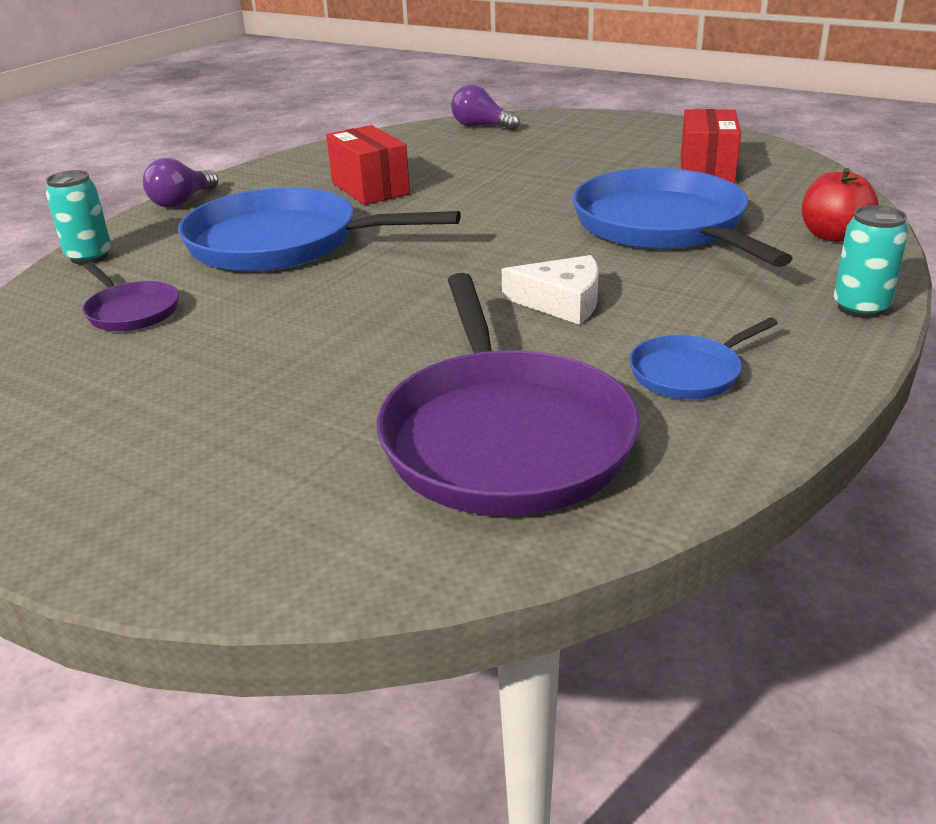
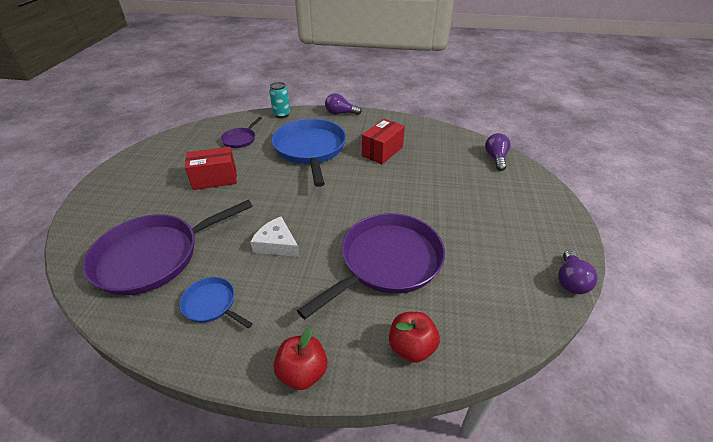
camera: 65 degrees right, 10 degrees up
(561, 302) = (277, 244): white cheese -> white cheese turned 135 degrees clockwise
(663, 226) = (387, 261): blue pan -> purple pan
(706, 170) = (492, 264): red box -> red box (215, 179)
(754, 142) = (570, 280): none -> purple light bulb
(860, 308) = (302, 372): turquoise can -> red apple

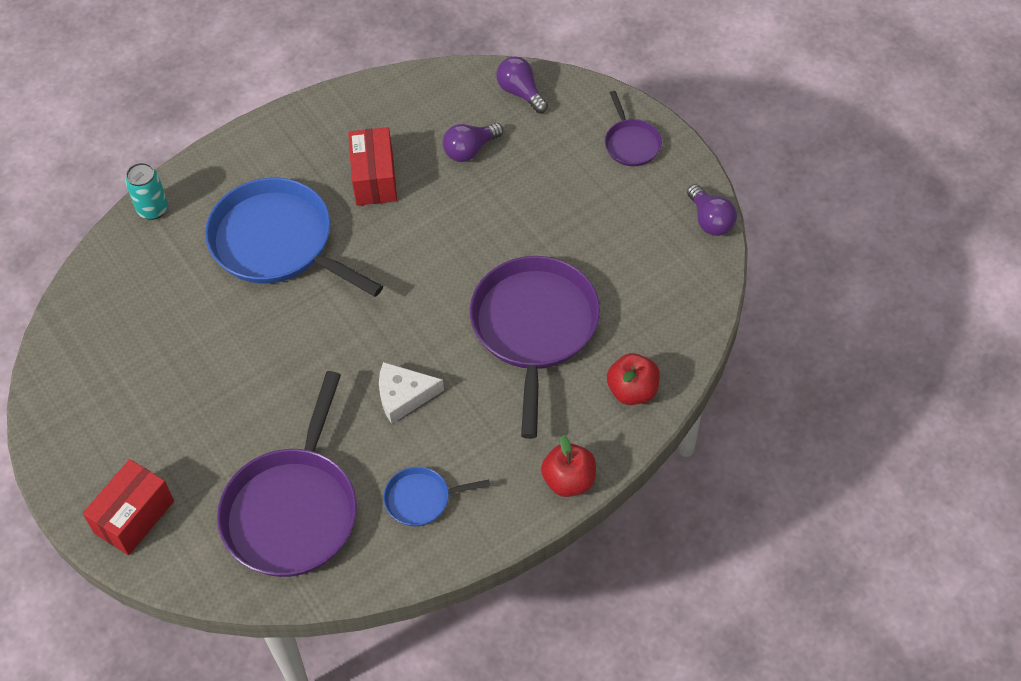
camera: 40 degrees left, 15 degrees up
(215, 179) = (216, 378): red box -> red box (134, 517)
(240, 139) = (157, 296): purple pan -> purple pan (631, 143)
(340, 113) = (237, 145): purple light bulb -> purple light bulb (470, 150)

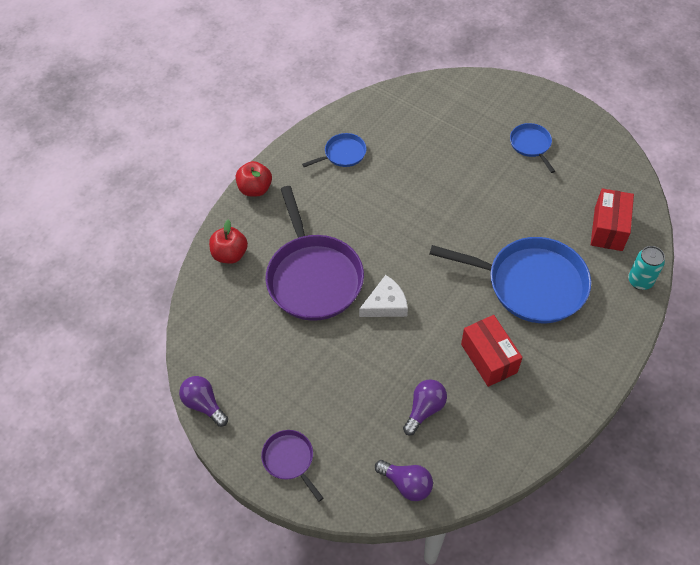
camera: 160 degrees right, 0 degrees up
(134, 517) = (506, 99): red box -> red box (608, 229)
(152, 427) = (531, 145): none -> blue pan
(293, 511) = (416, 127): purple pan -> none
(404, 396) = (383, 207): white cheese -> white cheese (386, 304)

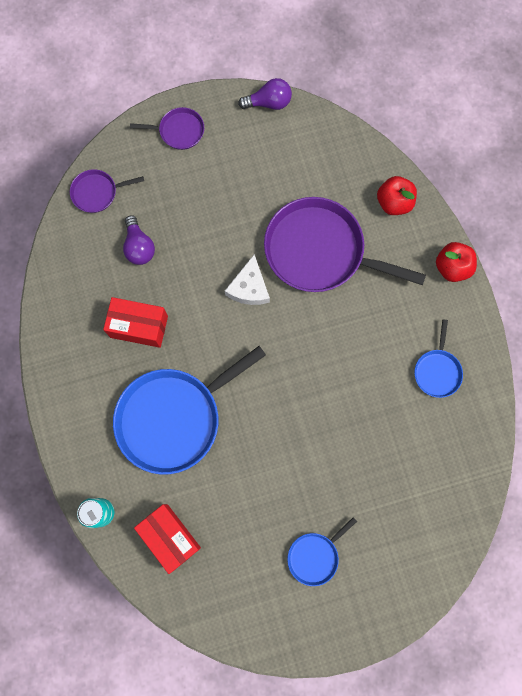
camera: 125 degrees right, 20 degrees up
(406, 484) = (97, 193): purple light bulb -> purple pan
(531, 145) = (315, 556): blue pan -> blue pan turned 120 degrees clockwise

